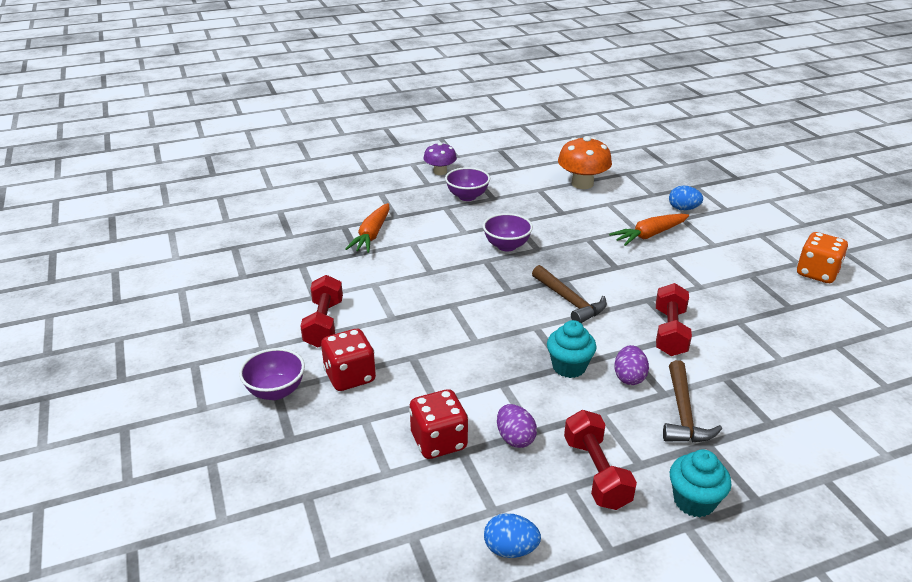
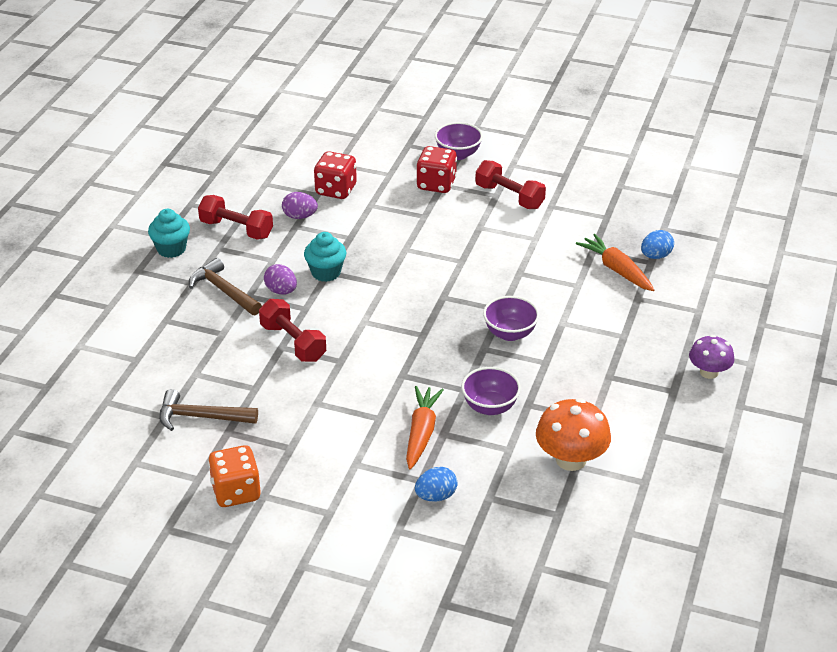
camera: 130 degrees right, 5 degrees up
(467, 196) = (630, 361): purple bowl -> purple bowl (490, 407)
(510, 549) = (237, 176): blue egg -> blue egg (655, 256)
(569, 301) = (391, 318): brown hammer -> brown hammer (201, 417)

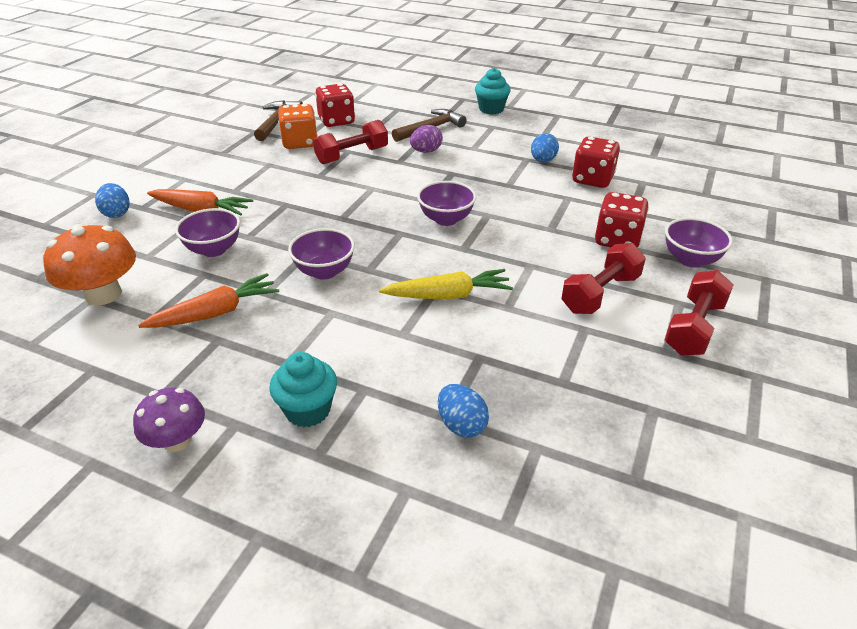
camera: 95 degrees right, 0 degrees up
(200, 366) = (336, 121): none -> red dice
(236, 229) = (520, 133): red dumbbell -> red dumbbell (694, 328)
(236, 492) = (188, 134): orange dice -> orange dice (300, 143)
(300, 216) = (543, 161): purple egg -> blue egg
(326, 272) = (451, 171): turquoise cupcake -> turquoise cupcake (308, 410)
(417, 272) = (446, 219): none -> purple bowl
(527, 266) = (448, 295): none -> yellow carrot
(616, 270) = (431, 375): orange carrot -> orange carrot (215, 313)

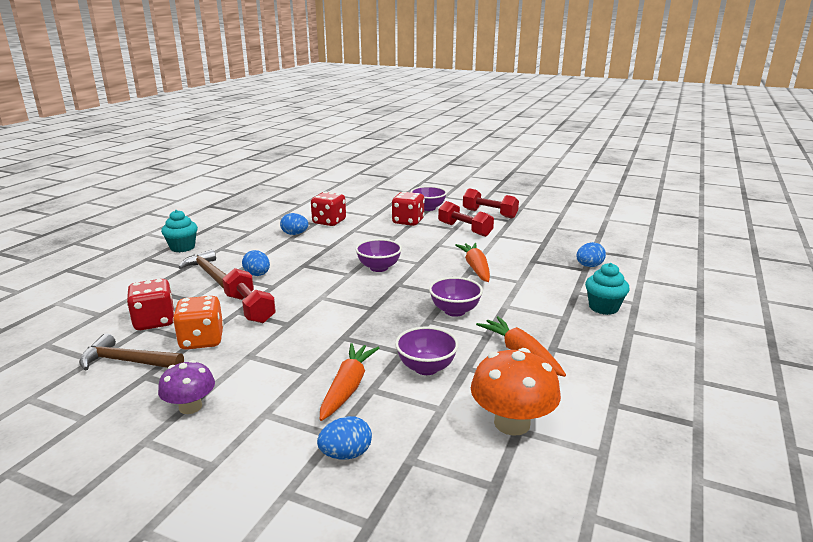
camera: 90 degrees left, 15 degrees down
(177, 440) = (657, 349): purple mushroom -> purple mushroom (190, 407)
(426, 151) = (257, 275): purple egg -> blue egg
(448, 295) = (475, 268): yellow carrot -> orange carrot

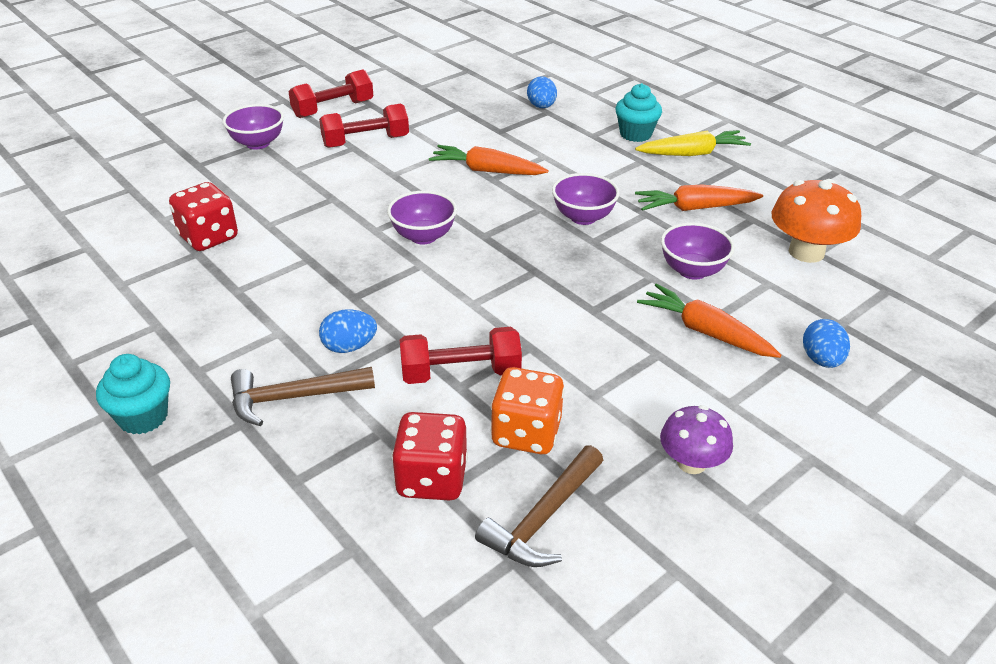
camera: 65 degrees left, 15 degrees up
(295, 234) = (222, 281): blue egg -> none
(408, 222) = (289, 172): red dice -> none
(609, 337) = (692, 153): none -> yellow carrot

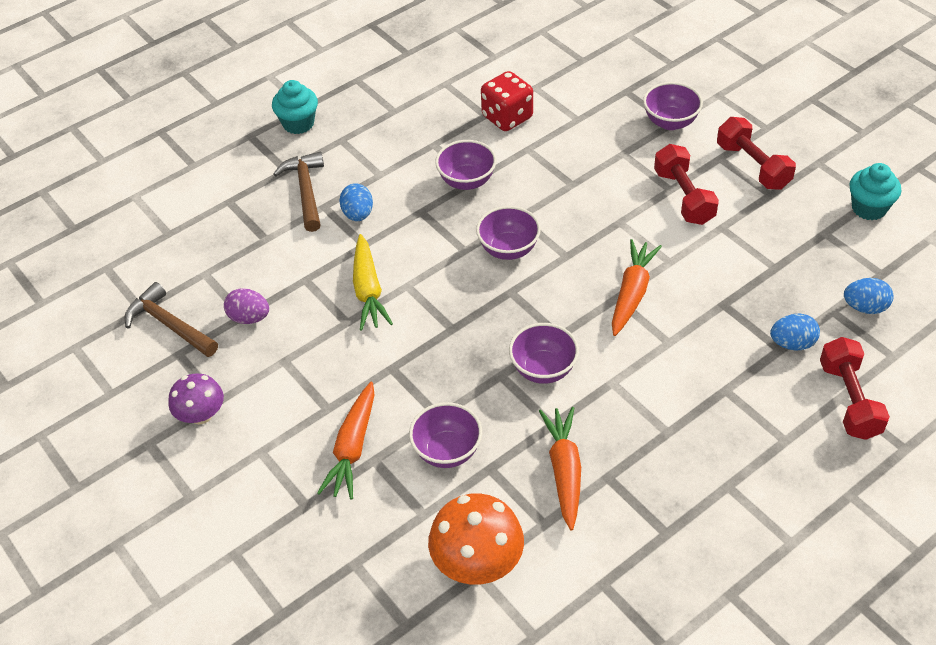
camera: 95 degrees right, 10 degrees up
(310, 264) = (467, 181): none -> purple bowl
(432, 479) = (216, 267): red dice -> none
(460, 373) = (320, 279): red dumbbell -> red dumbbell (849, 400)
(526, 433) = (249, 318): orange dice -> purple egg
(635, 134) = (733, 433): turquoise cupcake -> turquoise cupcake (869, 208)
(692, 153) = (690, 487): yellow carrot -> yellow carrot (368, 290)
(705, 332) = (352, 448): orange carrot -> orange carrot turned 150 degrees clockwise
(821, 360) = (303, 533): blue egg -> blue egg (865, 307)

